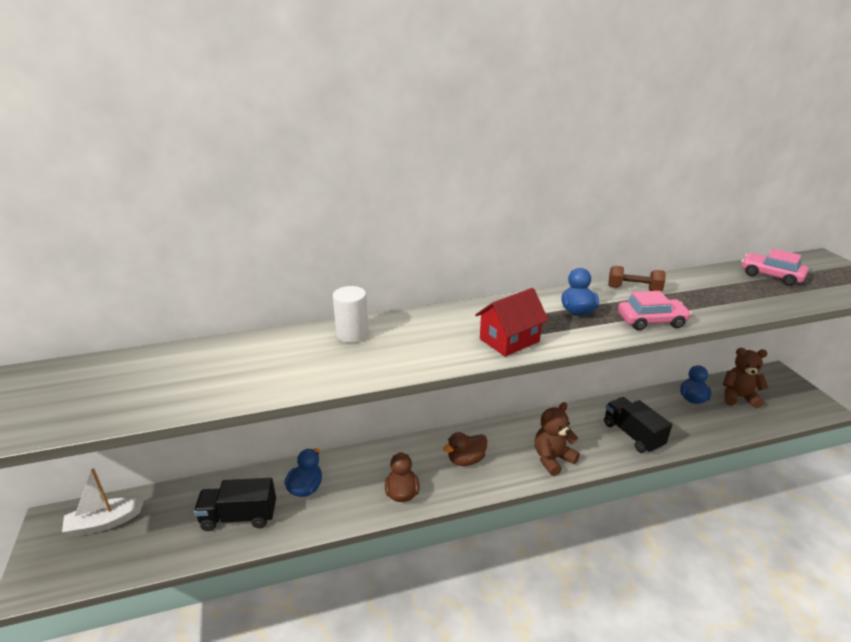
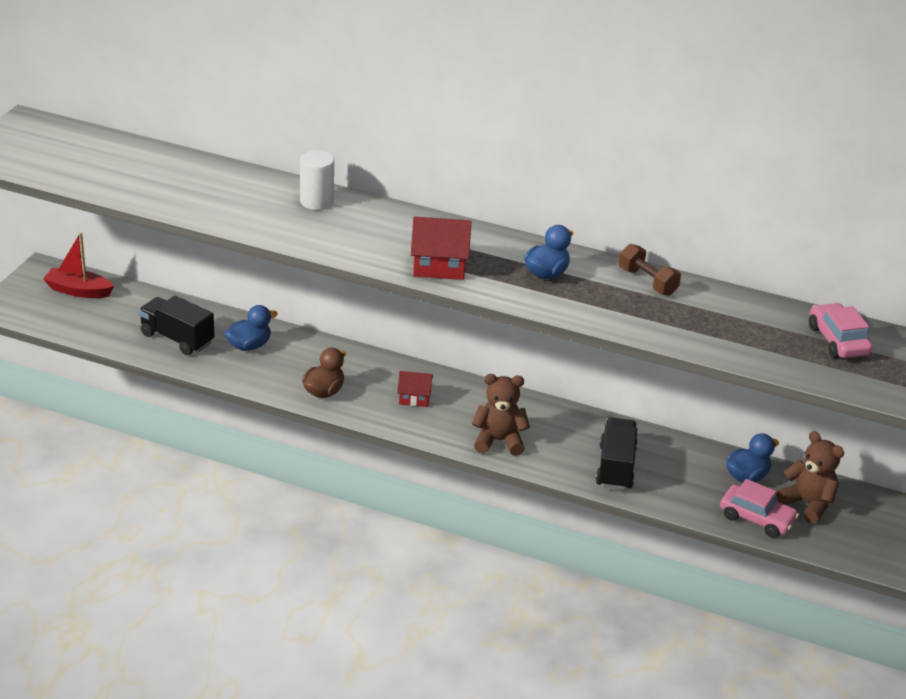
camera: 35 degrees right, 5 degrees up
(104, 523) = (78, 291): white boat -> red boat
(466, 460) = (414, 398): brown duck -> red house
(651, 321) = (602, 314): pink car -> pink car (756, 518)

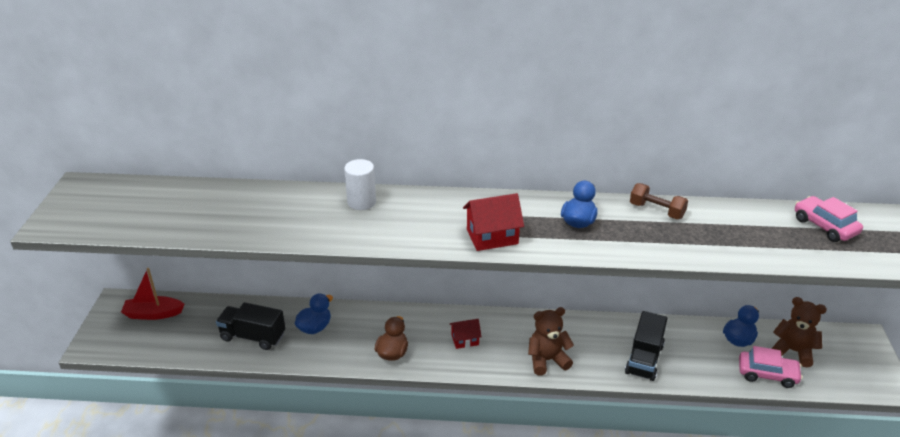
camera: 15 degrees left, 0 degrees up
(615, 467) = (644, 359): black truck -> black truck turned 150 degrees counterclockwise

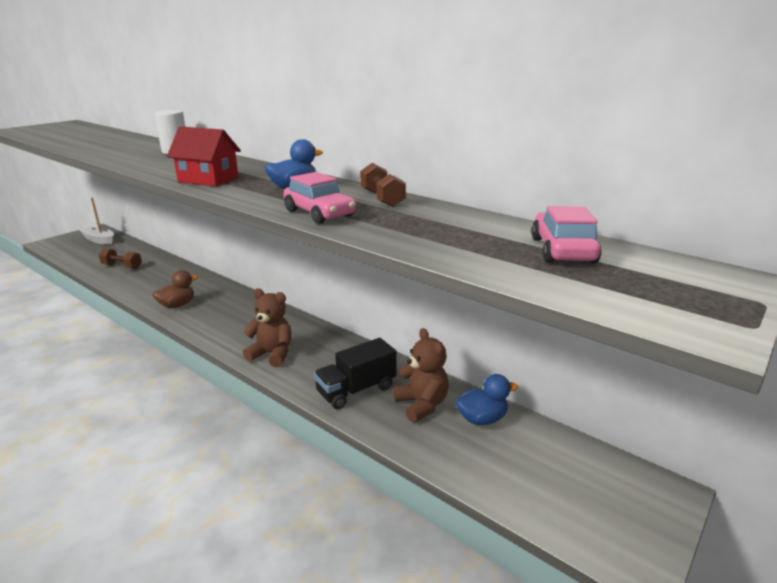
camera: 35 degrees right, 10 degrees down
(153, 314) = (99, 240): red boat -> white boat
(253, 336) = (122, 267): black truck -> brown dumbbell
(315, 328) = (161, 275): blue duck -> none
(465, 340) = (236, 317): red house -> none
(767, 374) = (471, 464): pink car -> pink car (319, 213)
(793, 351) = (537, 458): brown teddy bear -> brown teddy bear (421, 405)

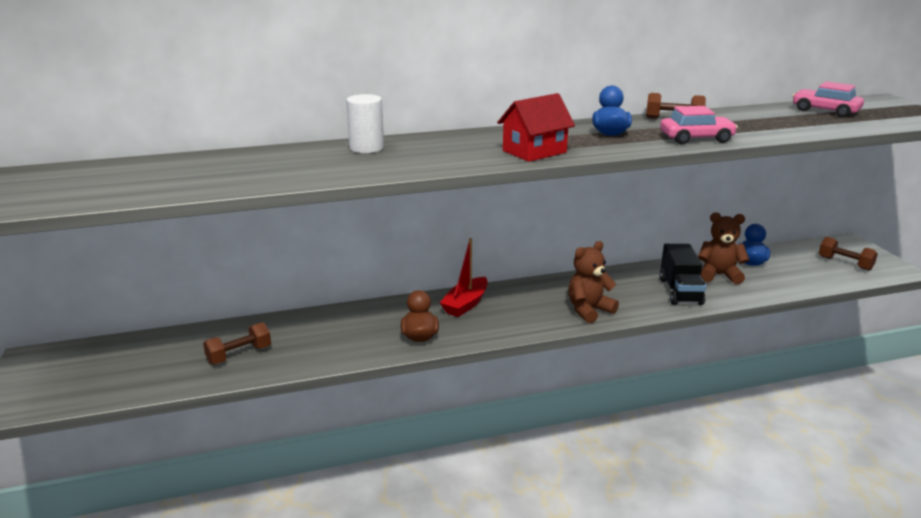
camera: 55 degrees left, 0 degrees up
(99, 240) = (90, 359): white boat -> none
(239, 305) = (465, 304): none -> red boat
(582, 499) = (845, 263): none -> brown dumbbell

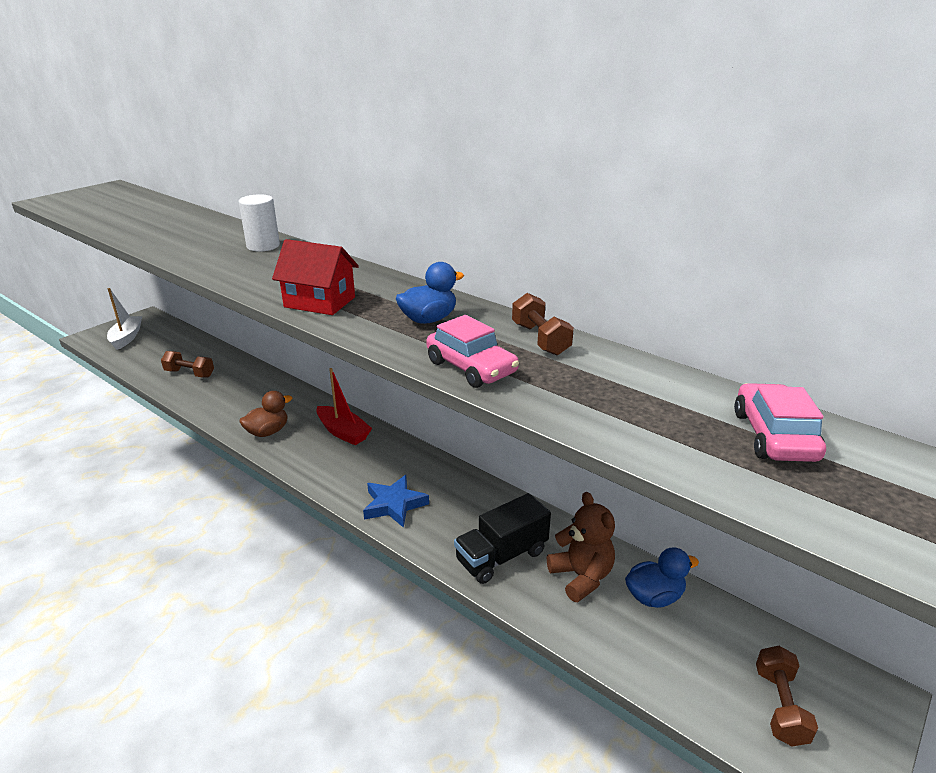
camera: 55 degrees right, 5 degrees up
(69, 380) = (126, 338): none -> white boat
(465, 304) = (343, 432): red boat -> red boat turned 135 degrees counterclockwise
(589, 310) = (394, 504): brown teddy bear -> blue star

